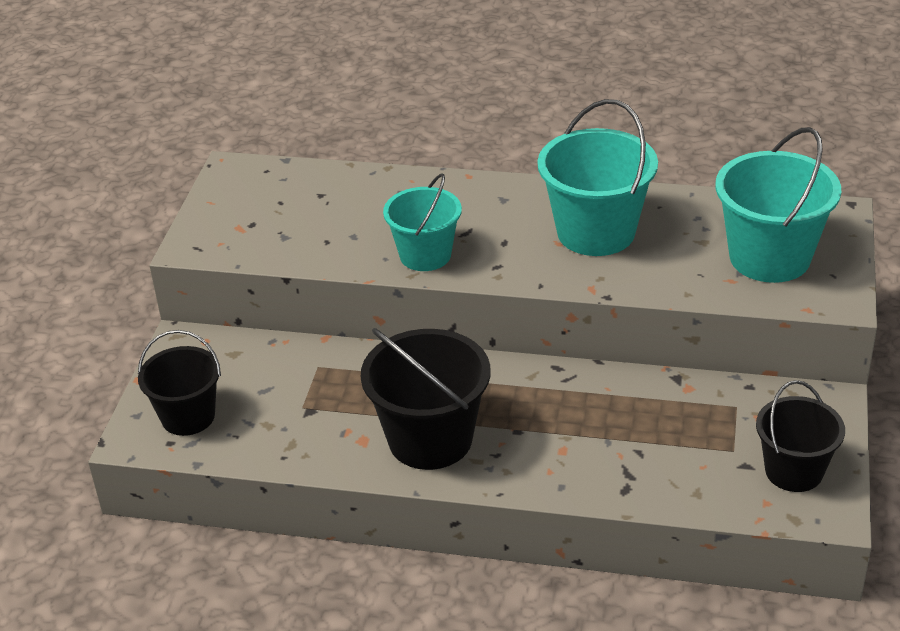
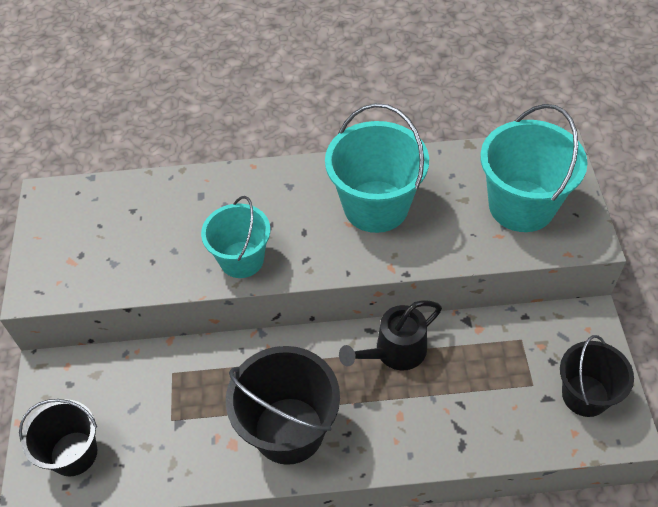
camera: 15 degrees left, 15 degrees up
(578, 392) = (394, 352): none -> black watering can

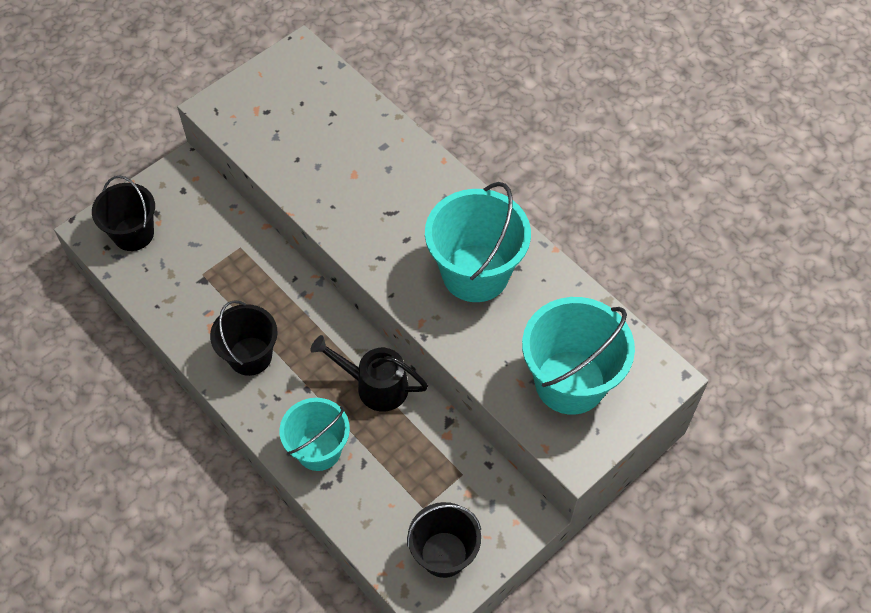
camera: 50 degrees right, 5 degrees up
(241, 259) = (345, 215): turquoise bucket -> turquoise bucket (318, 449)
(289, 430) = (250, 356): black bucket -> black bucket, size x0.66

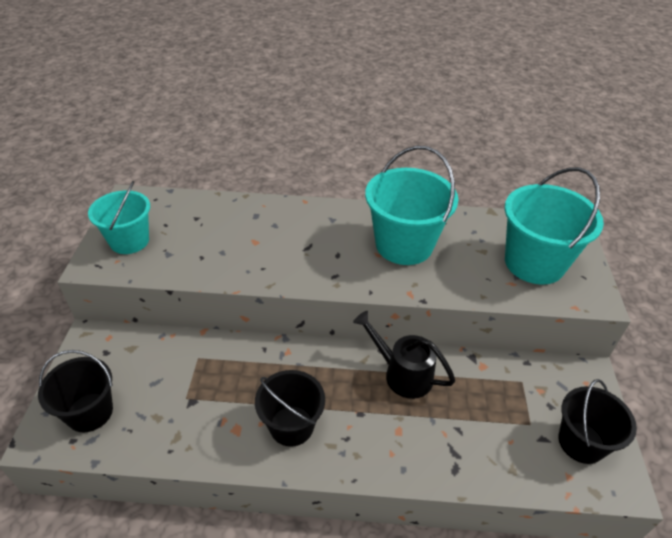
camera: 45 degrees left, 15 degrees down
(318, 449) = (419, 448): turquoise bucket -> turquoise bucket (129, 241)
(374, 386) = (401, 373): black watering can -> black watering can turned 60 degrees clockwise

